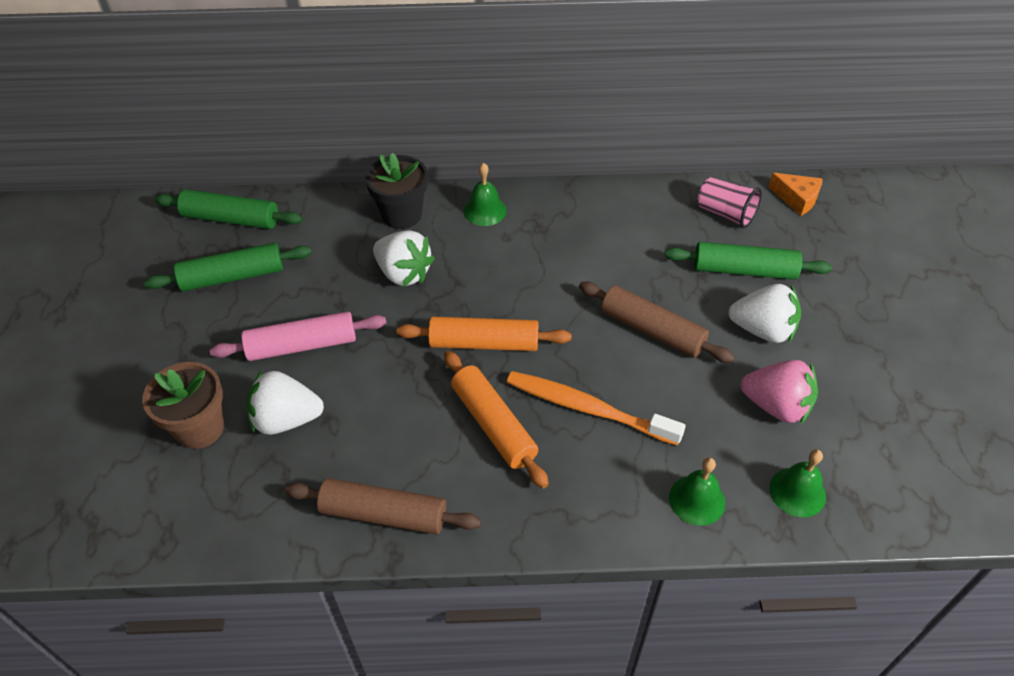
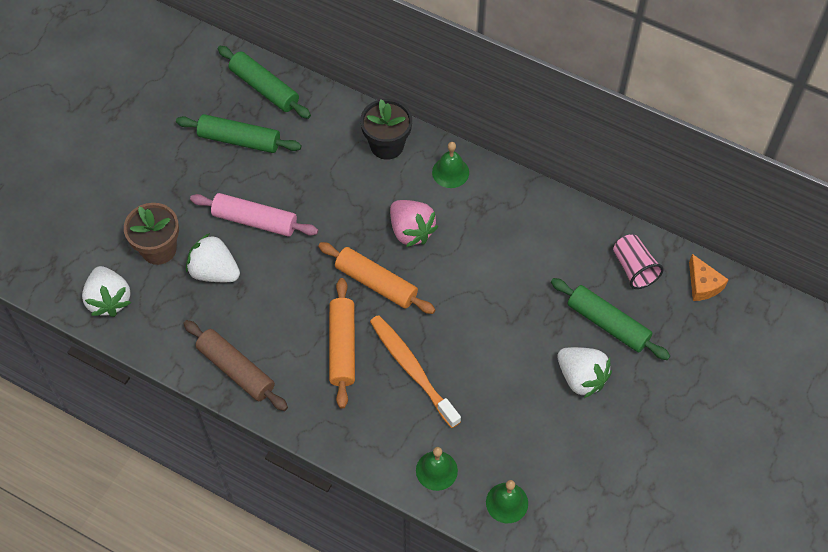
camera: 30 degrees right, 10 degrees up
(404, 273) = (357, 197): white strawberry -> white strawberry (109, 300)
(652, 330) = (500, 335): brown rolling pin -> none
(776, 406) = (543, 438): pink strawberry -> pink strawberry (411, 231)

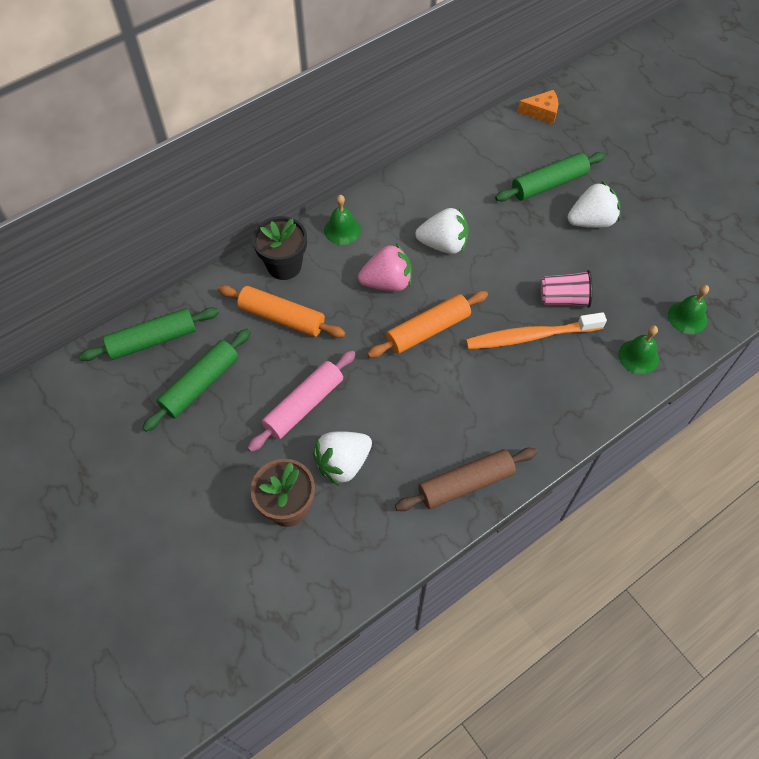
camera: 65 degrees left, 0 degrees up
(109, 300) = (324, 579): white strawberry -> white strawberry (443, 244)
(342, 347) = (482, 382): orange rolling pin -> orange rolling pin (282, 317)
(634, 268) = (506, 147): pink cup -> pink cup (564, 299)

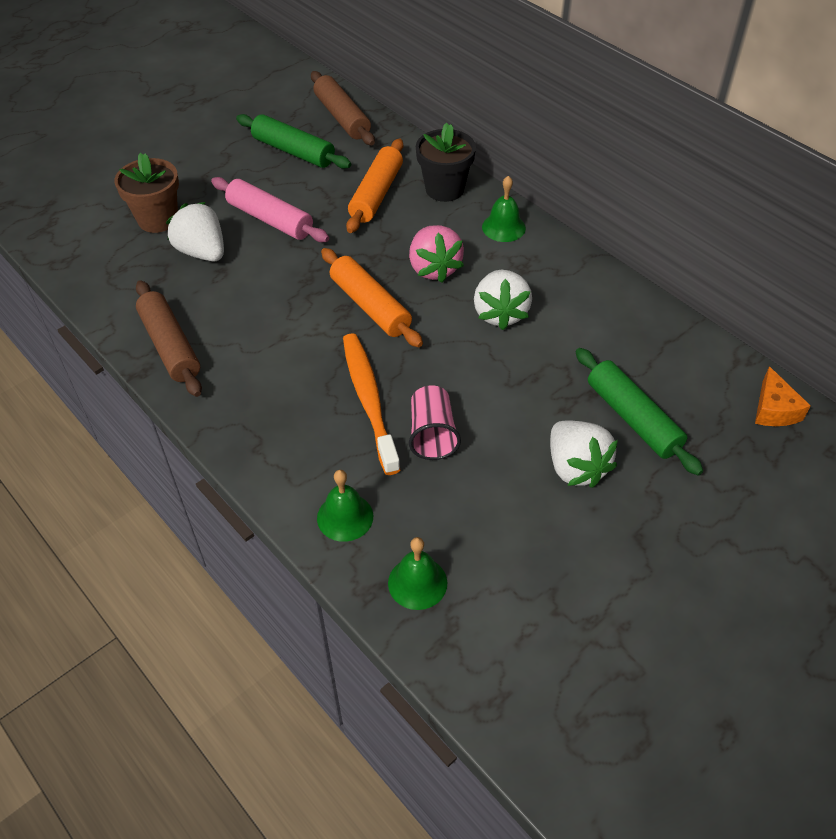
camera: 85 degrees right, 10 degrees down
(153, 340) = (342, 117): green rolling pin -> brown rolling pin

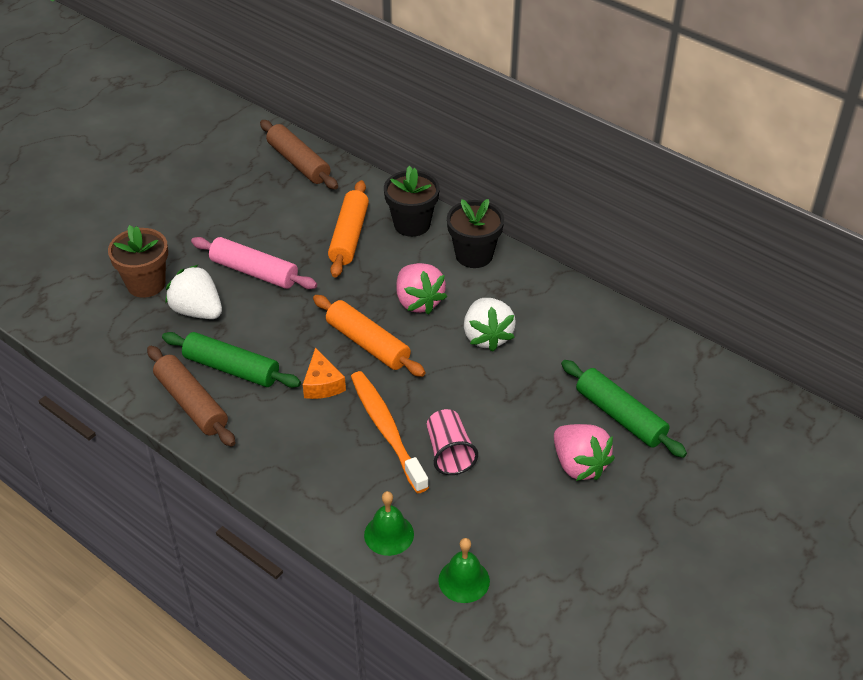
camera: 10 degrees left, 5 degrees down
(293, 151) = (260, 202): green rolling pin -> green rolling pin (231, 368)
(503, 227) = (474, 255): green bell -> black flower pot
(576, 467) = (579, 465): white strawberry -> pink strawberry
(774, 409) = (738, 393): orange cheese -> orange cheese (322, 384)

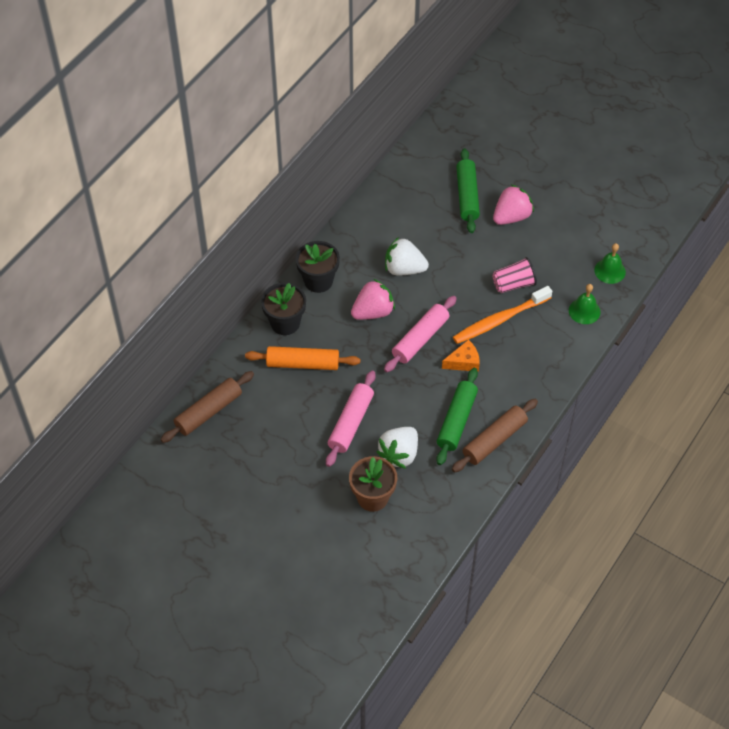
camera: 95 degrees left, 10 degrees up
(368, 344) = (420, 339): orange rolling pin -> pink rolling pin
(487, 336) = (404, 269): white strawberry -> white strawberry turned 150 degrees counterclockwise
(620, 416) = (467, 196): green rolling pin -> green rolling pin turned 45 degrees counterclockwise

